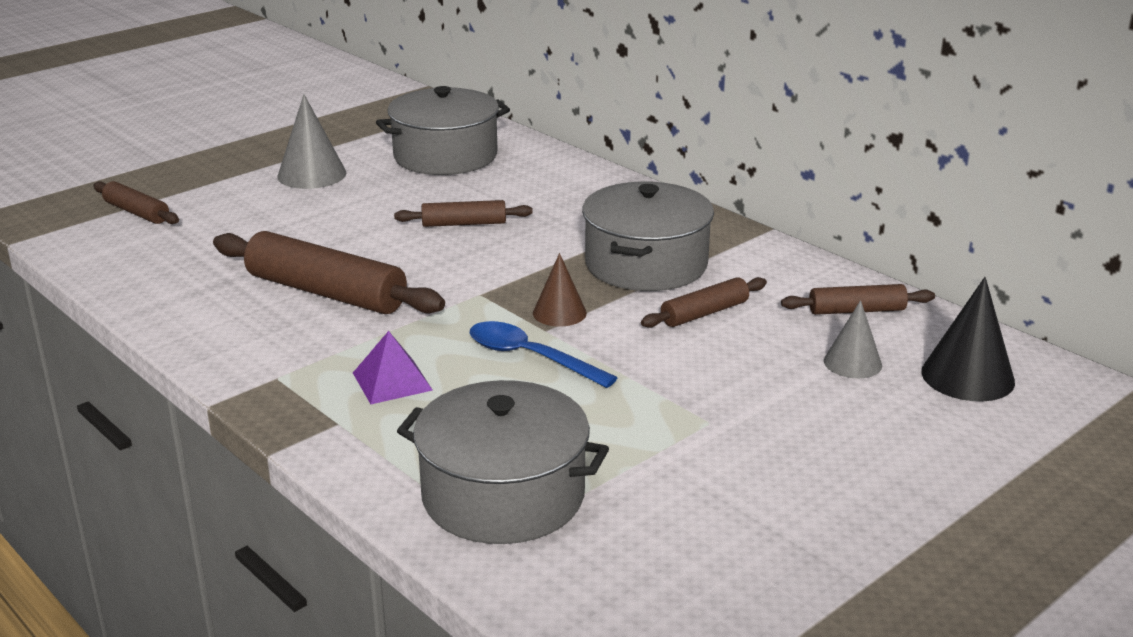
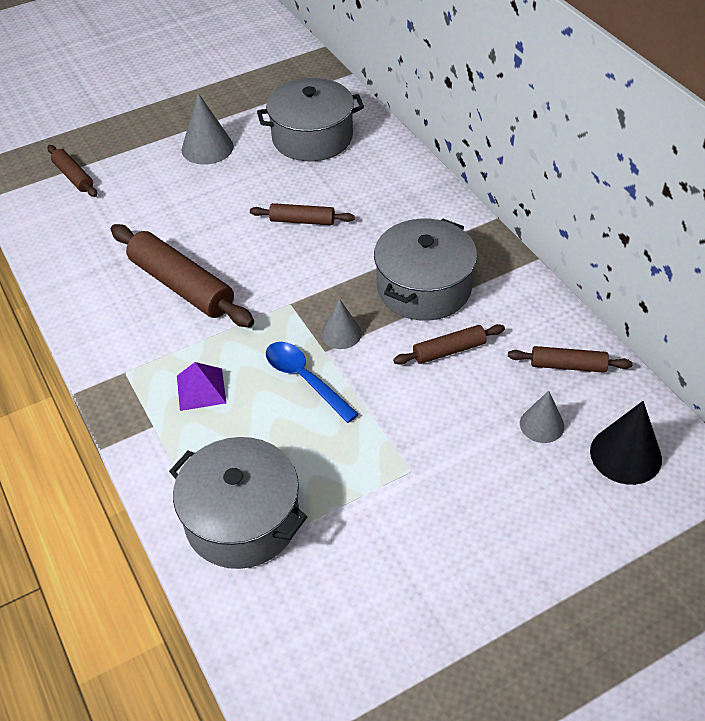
camera: 15 degrees right, 20 degrees up
(559, 313) = (341, 333): brown cone -> grey cone

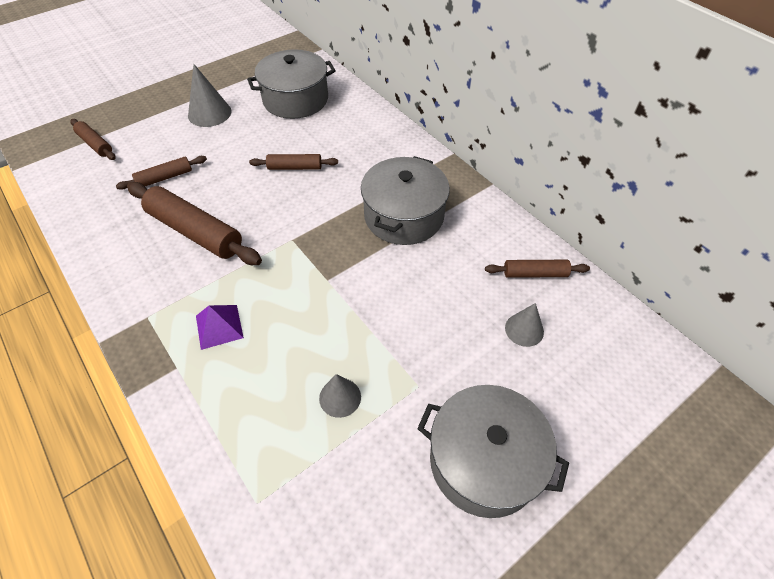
camera: 10 degrees left, 5 degrees up
(242, 519) = (268, 455): grey pot -> grey pot (484, 461)
(305, 379) = (312, 308): blue spoon -> none
(341, 333) = (339, 262): grey cone -> grey cone (340, 397)
(449, 351) = (433, 269): brown rolling pin -> brown rolling pin (165, 178)
(625, 455) = (600, 350): black cone -> none

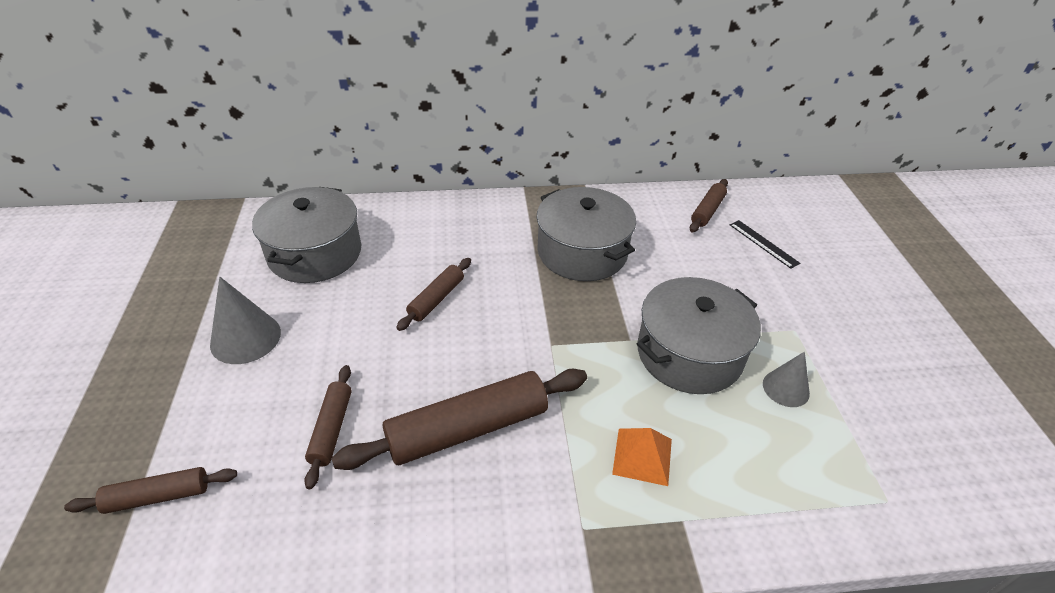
camera: 60 degrees left, 10 degrees down
(219, 326) = (642, 456): purple pyramid -> orange pyramid
(484, 461) = (884, 323): grey pot -> grey pot (689, 353)
(524, 329) = (763, 243): grey cone -> black ruler

